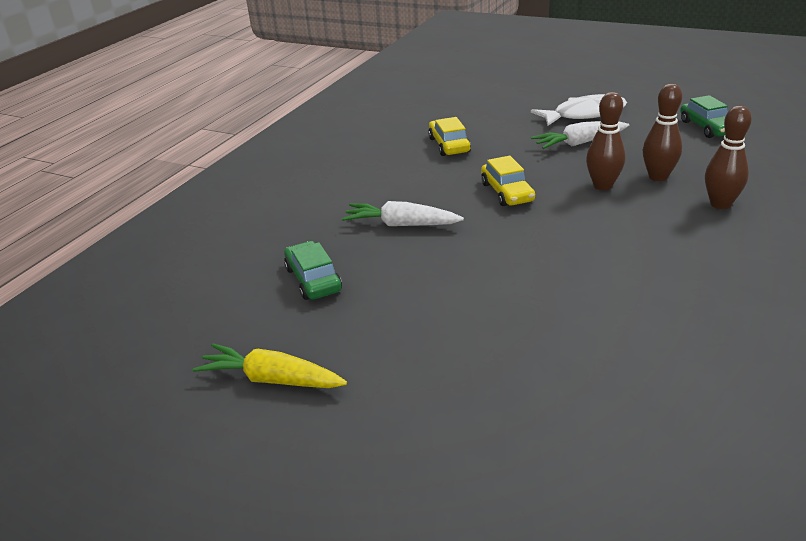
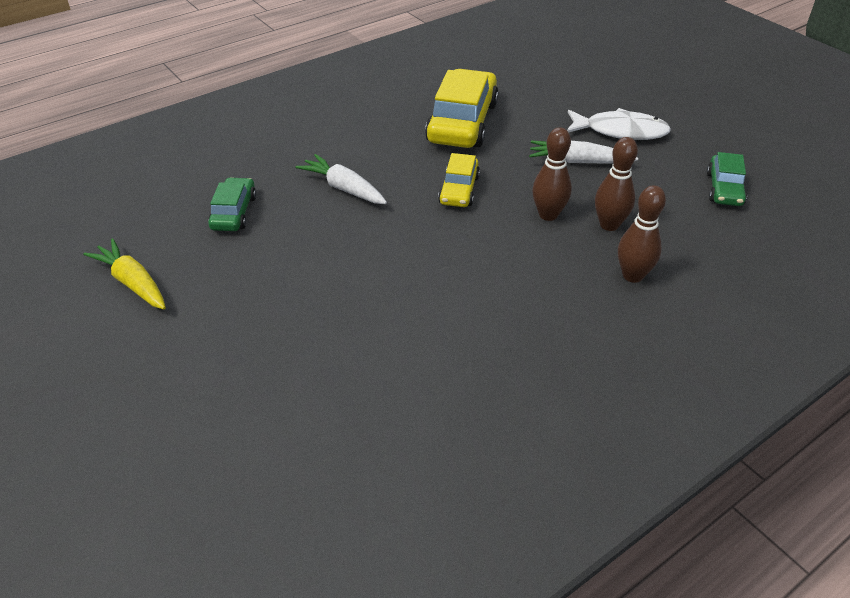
camera: 25 degrees right, 10 degrees up
(449, 145) = (462, 122): yellow car -> yellow car, size x1.85

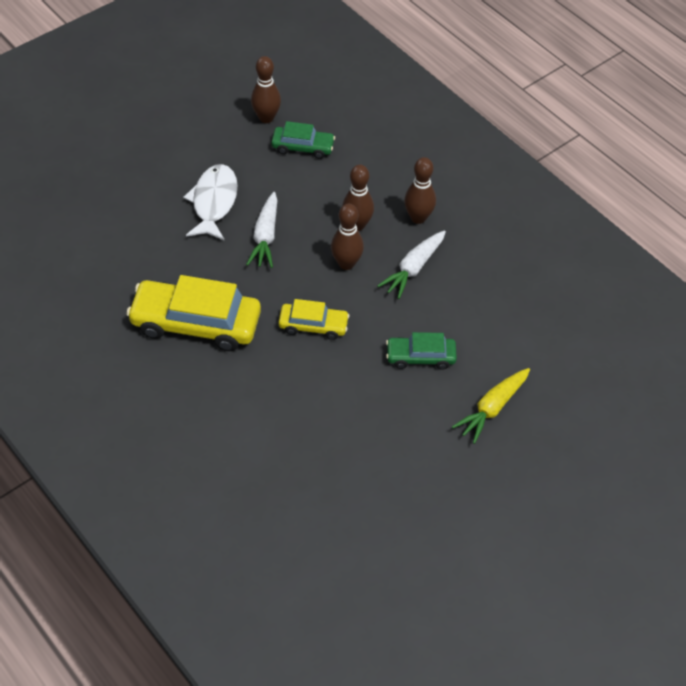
camera: 95 degrees left, 10 degrees up
(133, 283) = (469, 567): yellow carrot -> yellow carrot (492, 408)
(234, 212) = (360, 504): green car -> green car (420, 357)
(344, 188) = (316, 416): white carrot -> white carrot (413, 268)
(761, 164) = (266, 118): none -> brown bowling pin

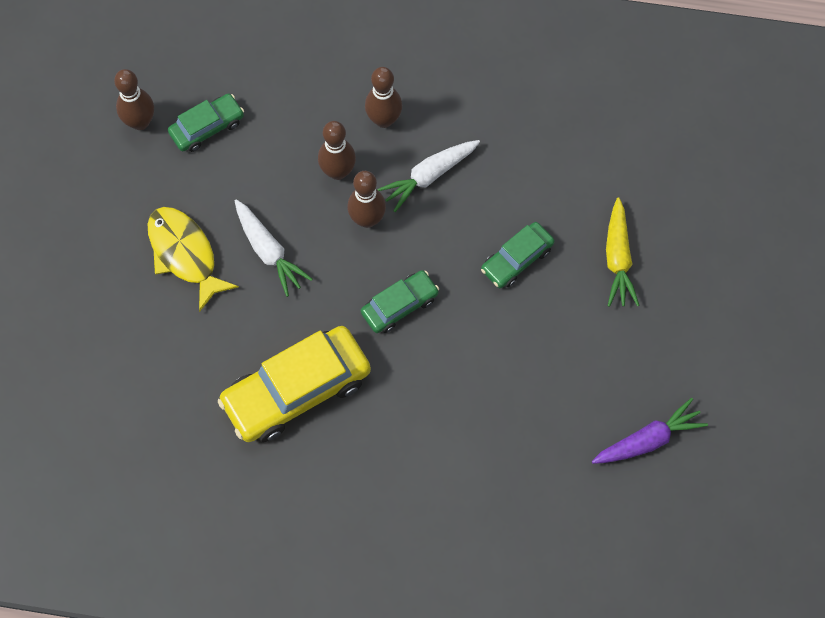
camera: 40 degrees left, 15 degrees up
(214, 202) = (185, 254): white fish -> yellow fish
(313, 326) = (399, 305): yellow car -> green car
(394, 534) = (648, 440): none -> purple carrot
(413, 268) = (429, 176): white carrot -> white carrot turned 60 degrees clockwise

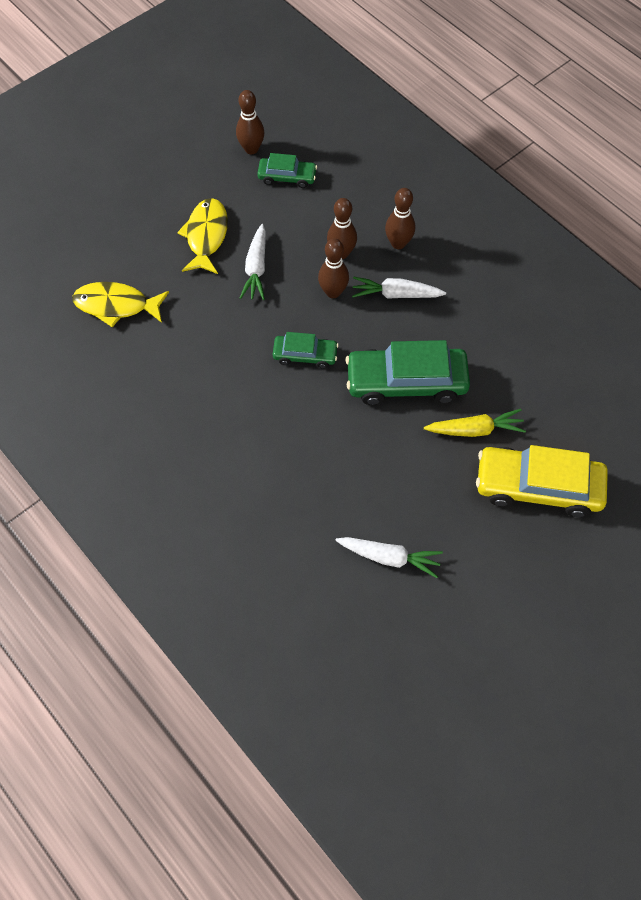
camera: 40 degrees right, 5 degrees down
(164, 398) = (116, 305): none -> yellow fish
(296, 390) = (196, 357): yellow car -> yellow car (538, 486)
(517, 259) = (406, 382): green car -> green car, size x1.85
(618, 258) = (475, 430): yellow carrot -> yellow carrot turned 135 degrees counterclockwise
(648, 440) = (389, 557): purple carrot -> white carrot

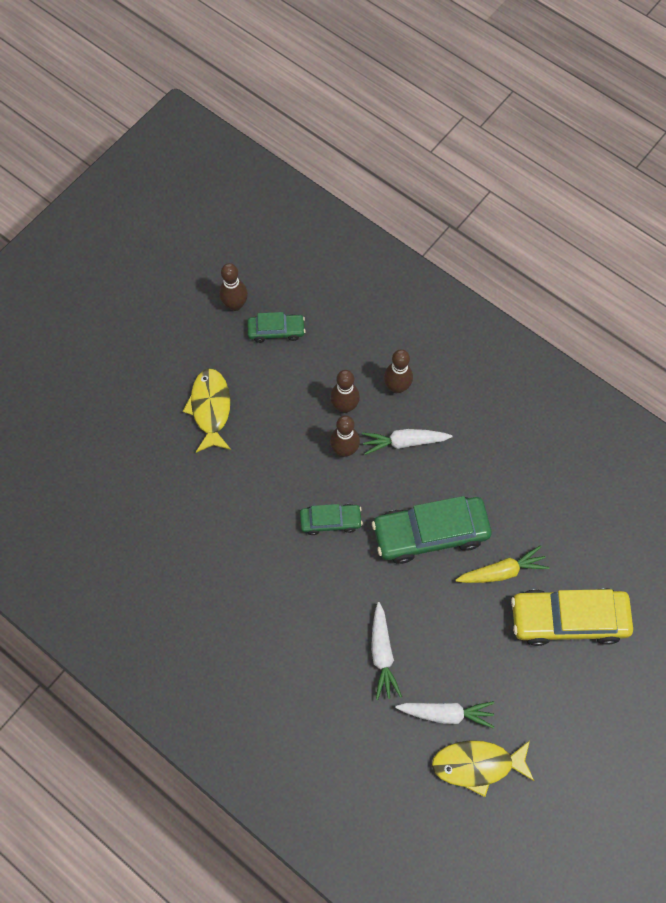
camera: 10 degrees left, 5 degrees up
(116, 305) = (139, 498): yellow fish -> yellow fish (477, 764)
(256, 268) = (266, 436): white carrot -> white carrot (382, 654)

